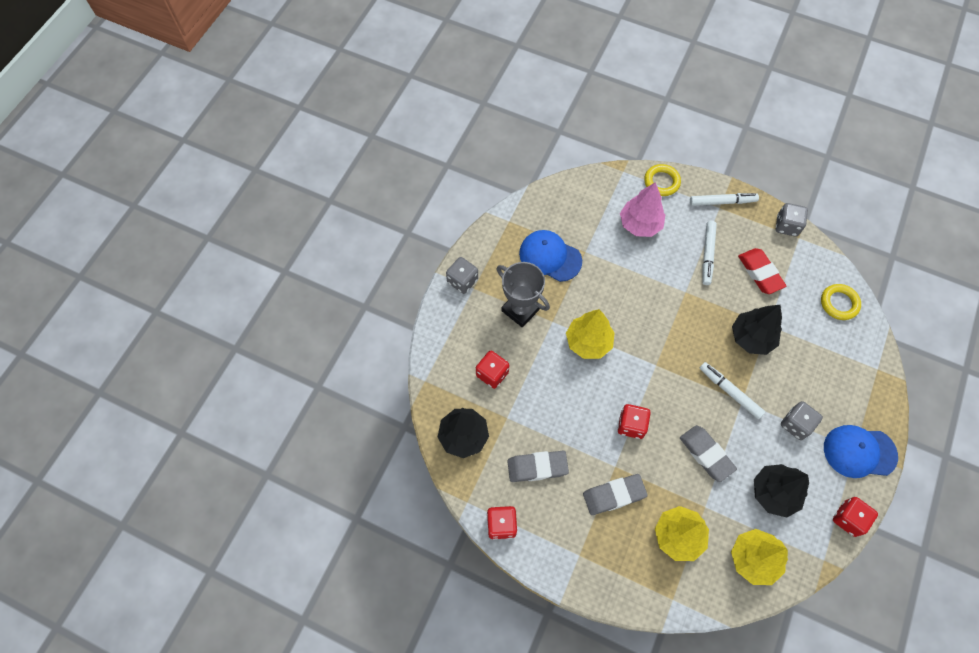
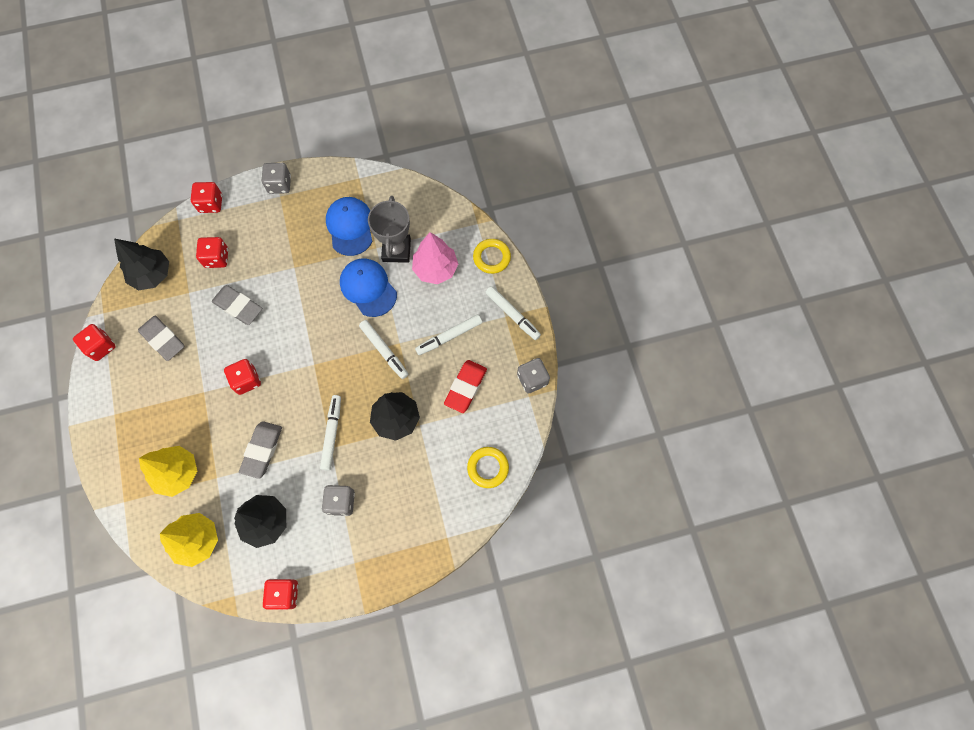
camera: 50 degrees right, 5 degrees up
(433, 344) = (211, 204): none -> red dice
(520, 310) = (286, 239): grey trophy -> grey trophy (396, 250)
(588, 342) = (295, 303): yellow tree -> none
(614, 495) = (178, 406): grey eraser -> grey eraser (238, 306)
(684, 307) = (384, 351): none -> white marker
(859, 452) = (353, 567): blue cap -> blue cap (368, 288)

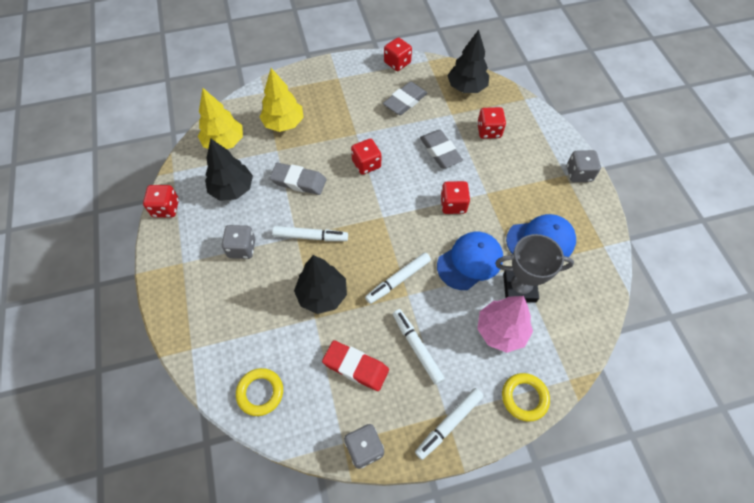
camera: 90 degrees right, 10 degrees down
(211, 204) = (546, 121): red dice -> red dice (453, 205)
(238, 306) = (440, 151): grey eraser -> grey eraser turned 60 degrees counterclockwise

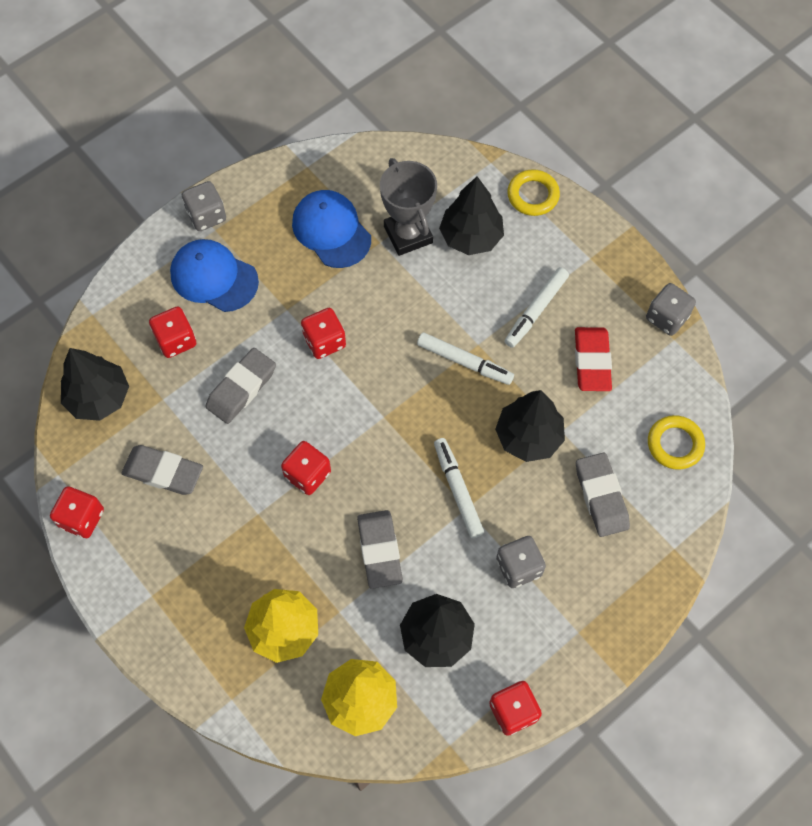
camera: 115 degrees left, 5 degrees up
(254, 320) = (601, 497): none -> grey eraser
(448, 424) = (598, 252): white marker -> none
(470, 261) = (399, 295): blue cap -> blue cap (214, 277)
(501, 331) = (471, 237): pink tree -> black tree

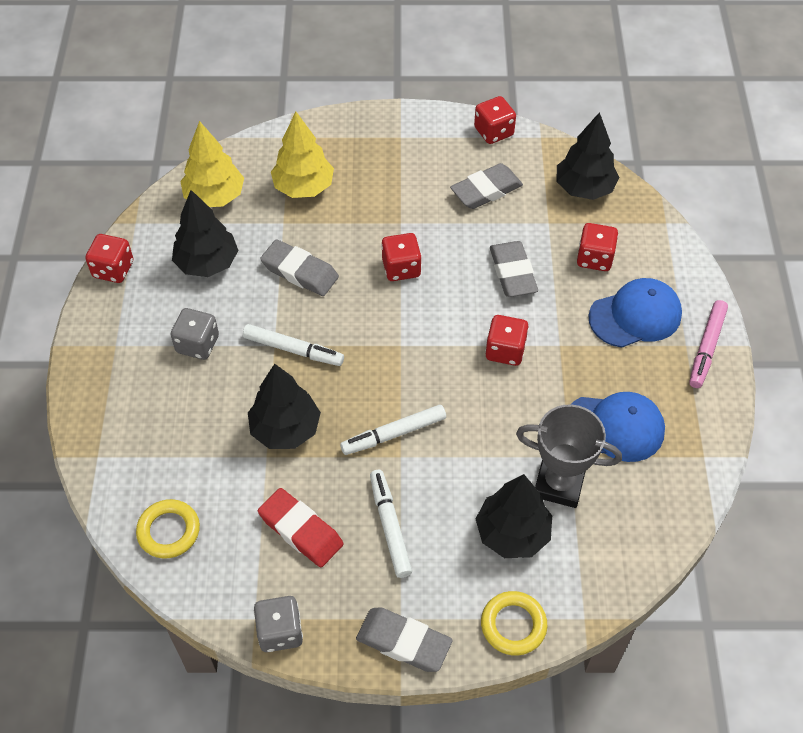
camera: 130 degrees right, 10 degrees down
(206, 215) = (706, 348): grey dice -> pink marker
(601, 497) = (187, 440): grey eraser -> grey eraser (403, 642)

